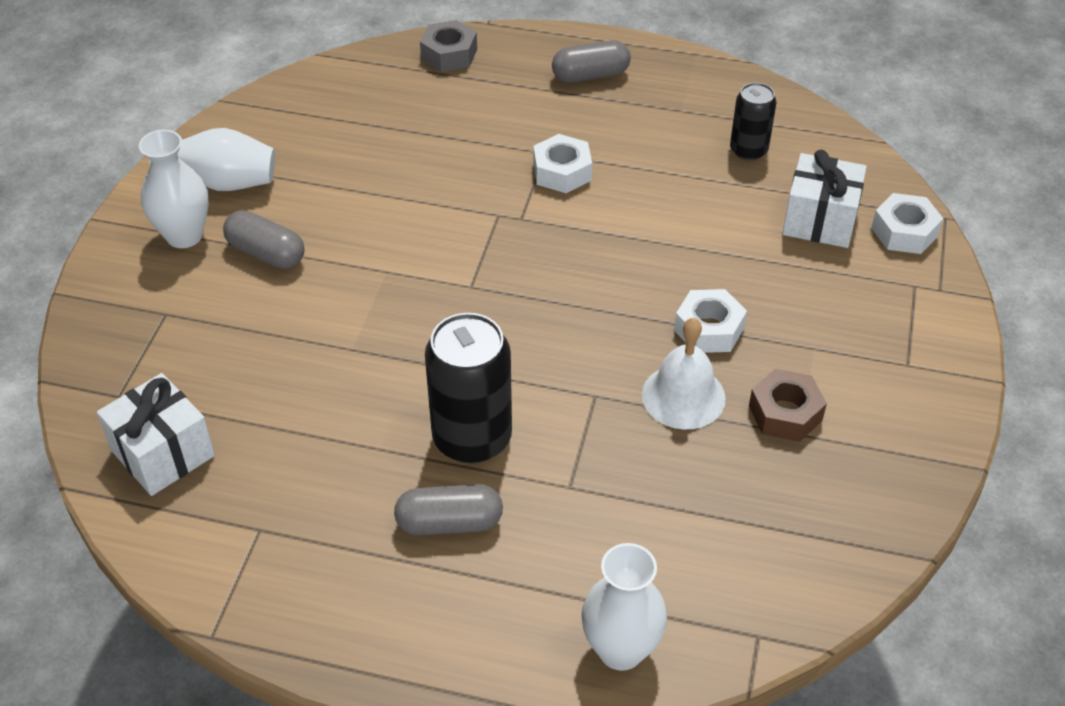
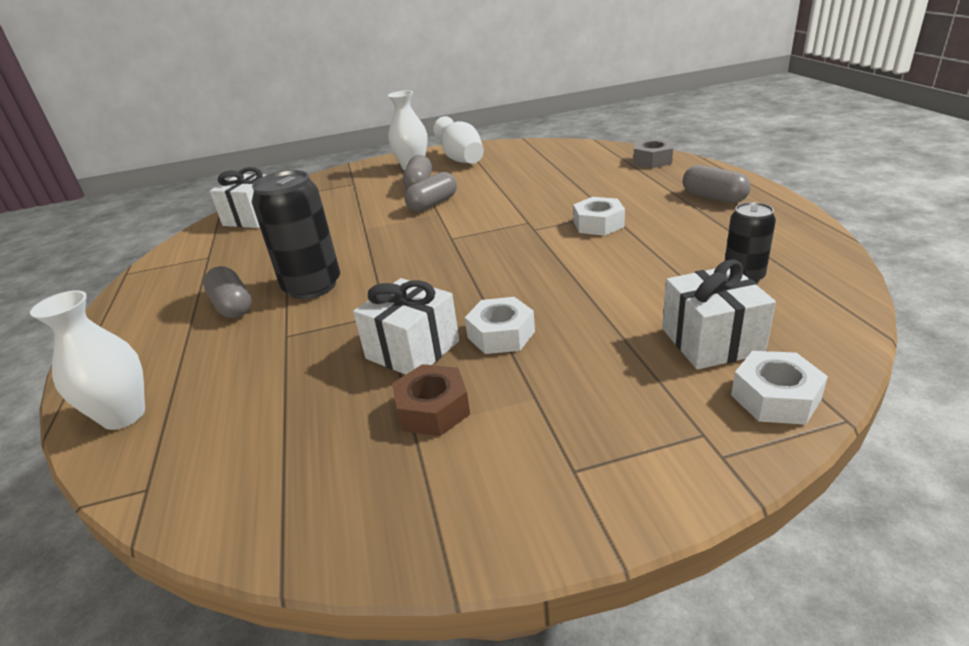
camera: 65 degrees right, 15 degrees down
(350, 264) = (433, 204): none -> grey capsule
(683, 396) = (412, 350): white bell -> white gift

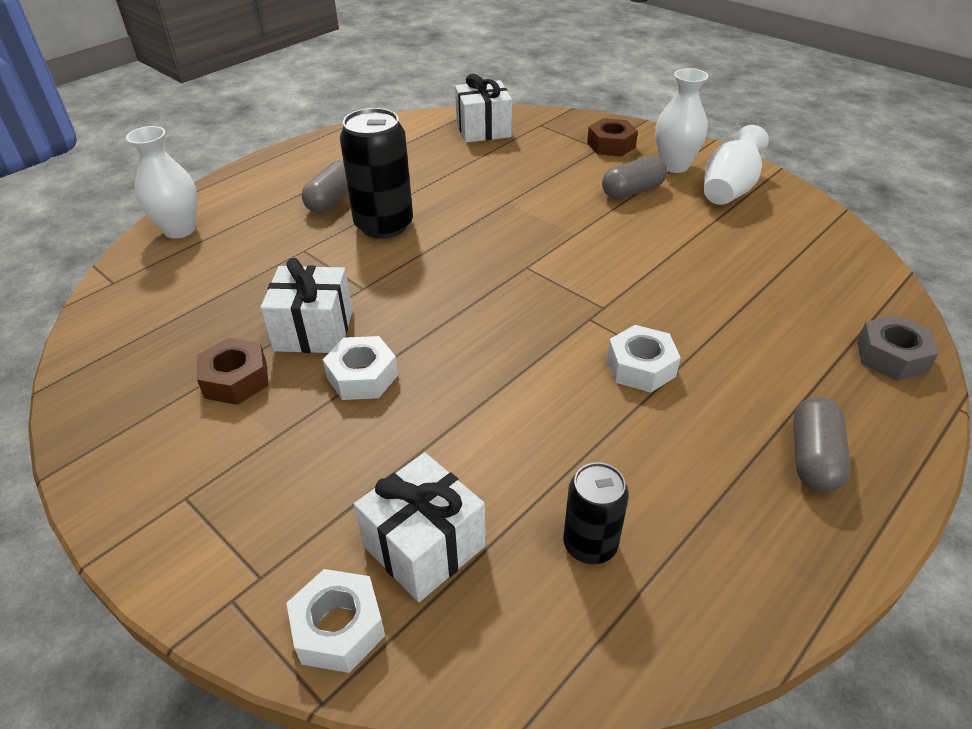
camera: 55 degrees right, 10 degrees up
(357, 179) = (611, 145): none -> brown nut
(433, 204) = (594, 221): grey capsule -> none

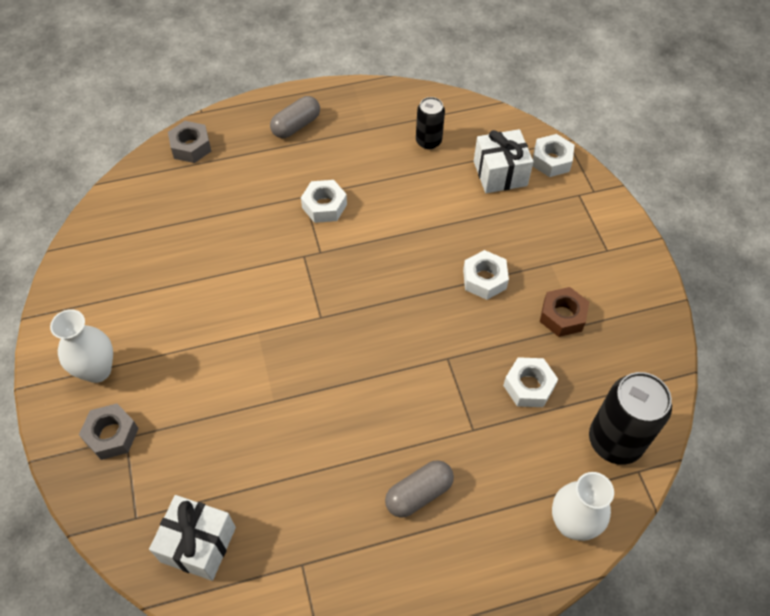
camera: 150 degrees left, 15 degrees up
(256, 300) = (529, 386): none -> white nut
(314, 330) = (499, 333): white gift -> none
(384, 225) = (393, 427): black can -> black can (615, 441)
(611, 145) = (111, 435): brown nut -> grey nut
(632, 191) = (166, 357): grey capsule -> none
(729, 190) = (96, 315): white vase -> none

